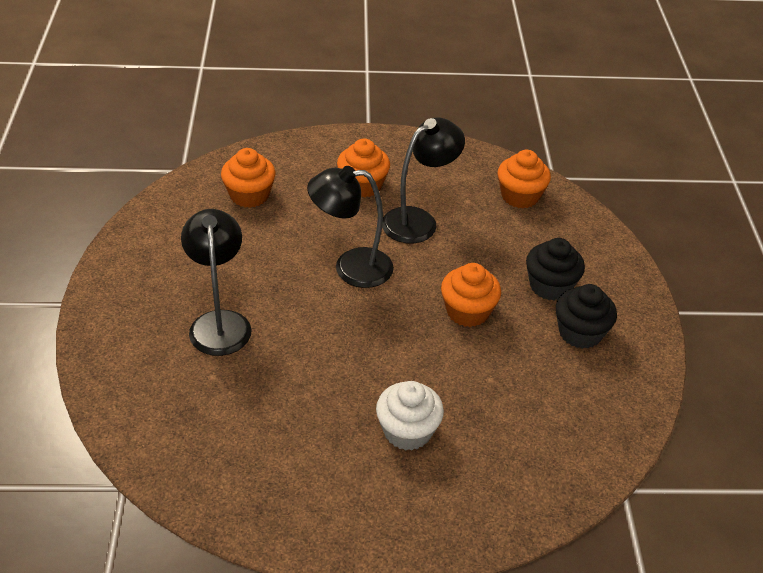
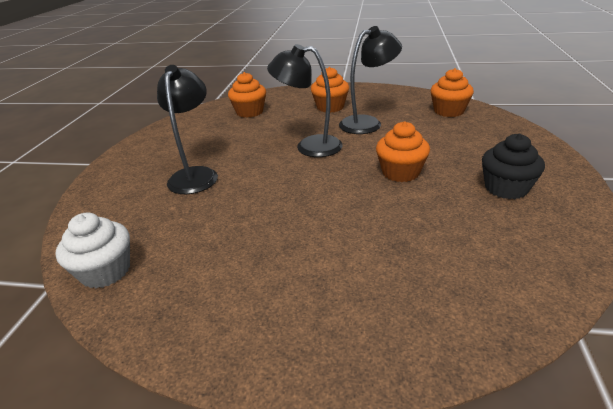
camera: 15 degrees right, 10 degrees down
(407, 431) = (329, 255): white cupcake -> white cupcake (105, 271)
(550, 286) = (475, 158): black cupcake -> none

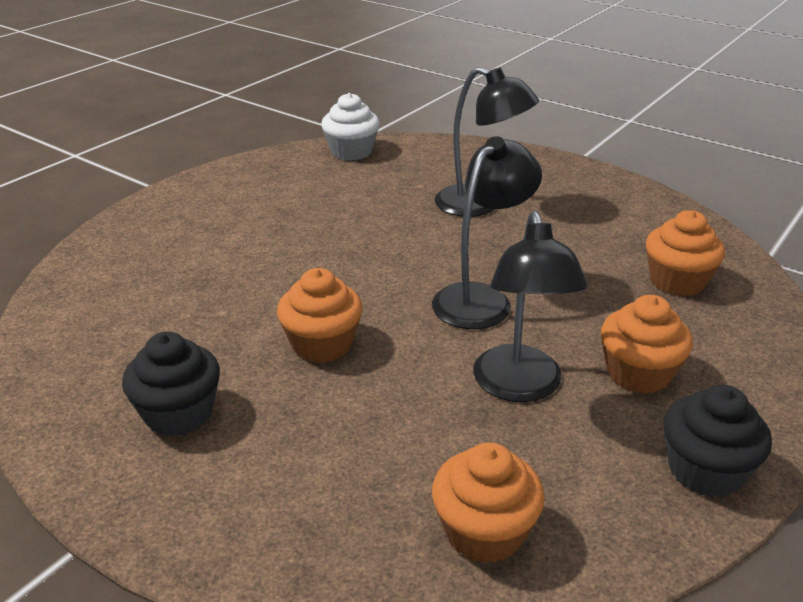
camera: 115 degrees right, 0 degrees up
(370, 91) = (705, 470): none -> black cupcake

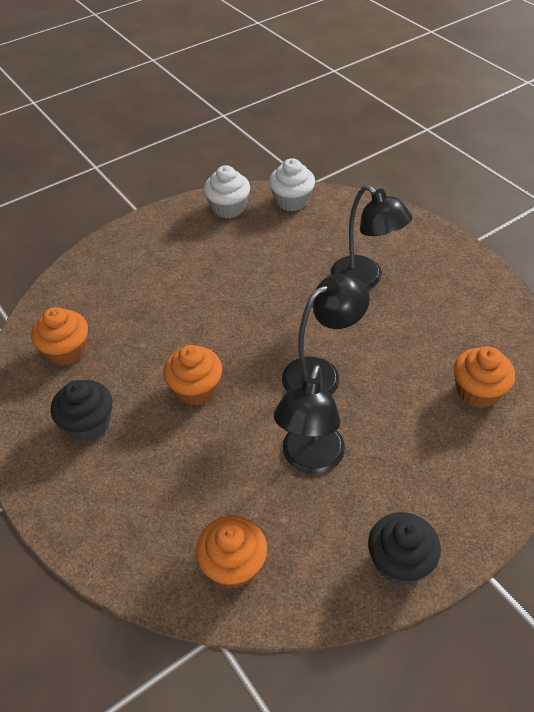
camera: 20 degrees right, 15 degrees up
(274, 167) = (228, 208): none -> white cupcake
(638, 373) = (399, 469): orange cupcake -> orange cupcake (66, 351)

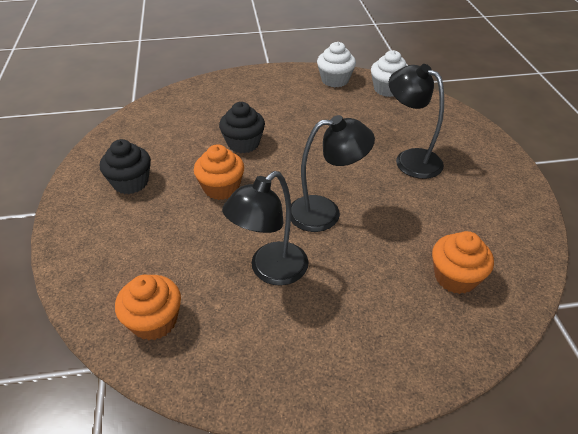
camera: 25 degrees right, 5 degrees down
(66, 351) = (153, 132): orange cupcake -> none
(365, 279) = (410, 159): black lamp -> black lamp turned 150 degrees clockwise
(399, 562) = (288, 383): black cupcake -> black cupcake (243, 143)

